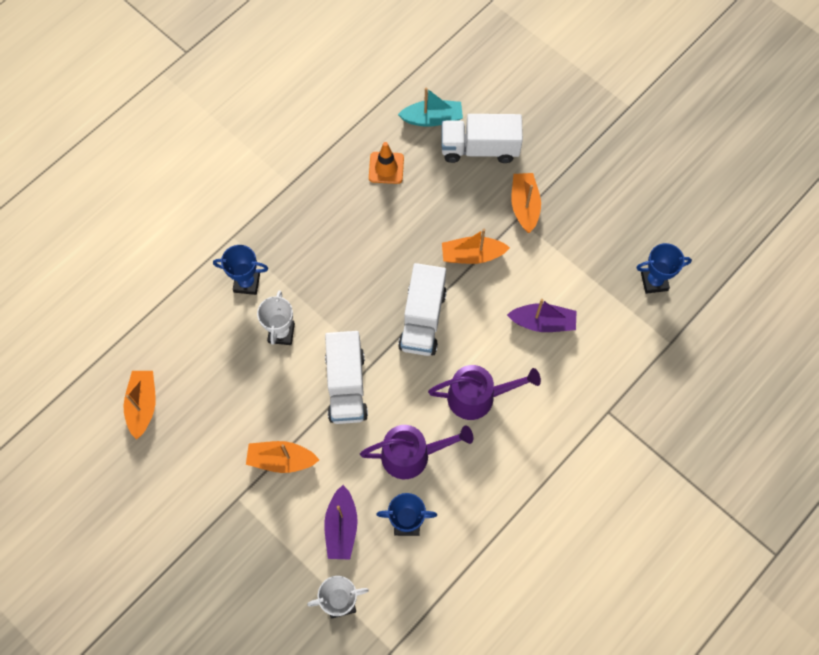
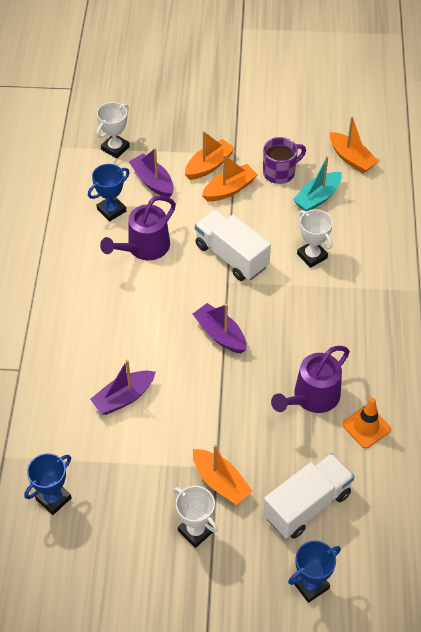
camera: 140 degrees right, 15 degrees down
(219, 442) = (280, 172): none -> purple mug
(247, 283) = (373, 269): blue trophy -> blue trophy (310, 585)
(422, 319) = (220, 334): white truck -> purple boat
(432, 119) = (374, 501): turquoise boat -> turquoise boat (317, 198)
(472, 255) = (227, 408): orange boat -> orange boat (209, 165)
(478, 396) = (129, 312): purple watering can -> purple watering can (312, 397)
(570, 186) = (195, 531): none -> white trophy

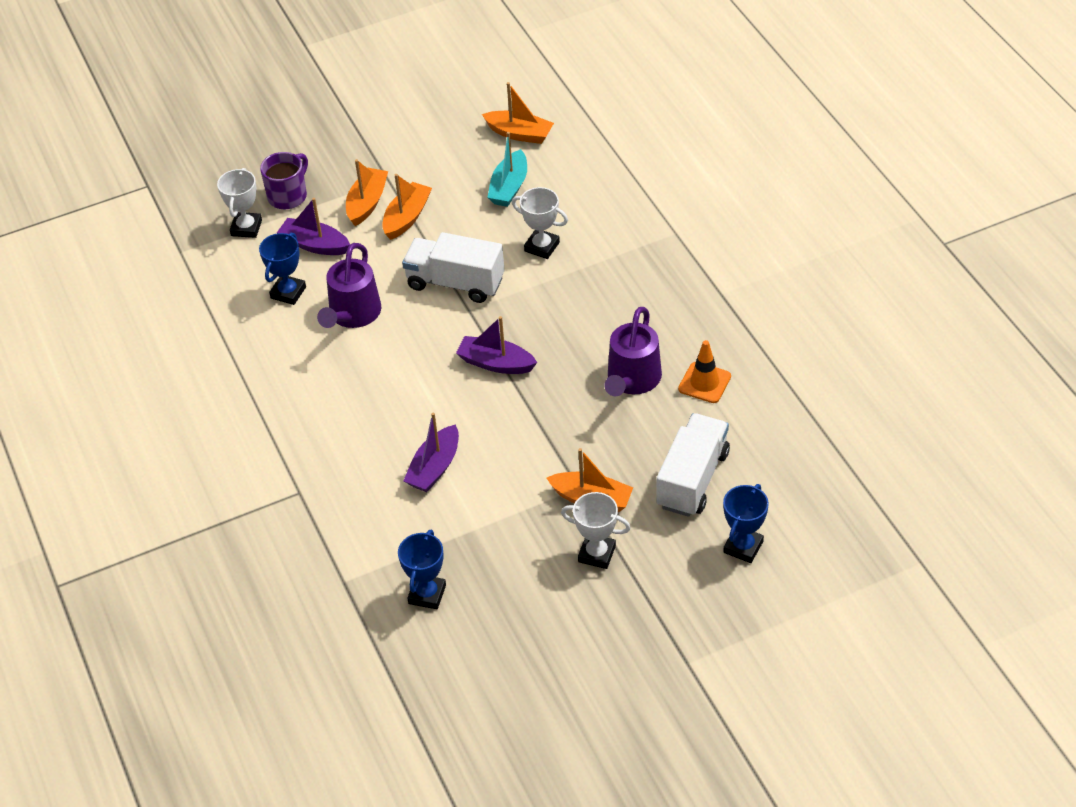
camera: 25 degrees left, 5 degrees down
(280, 172) = (451, 178): purple mug -> purple mug (288, 196)

